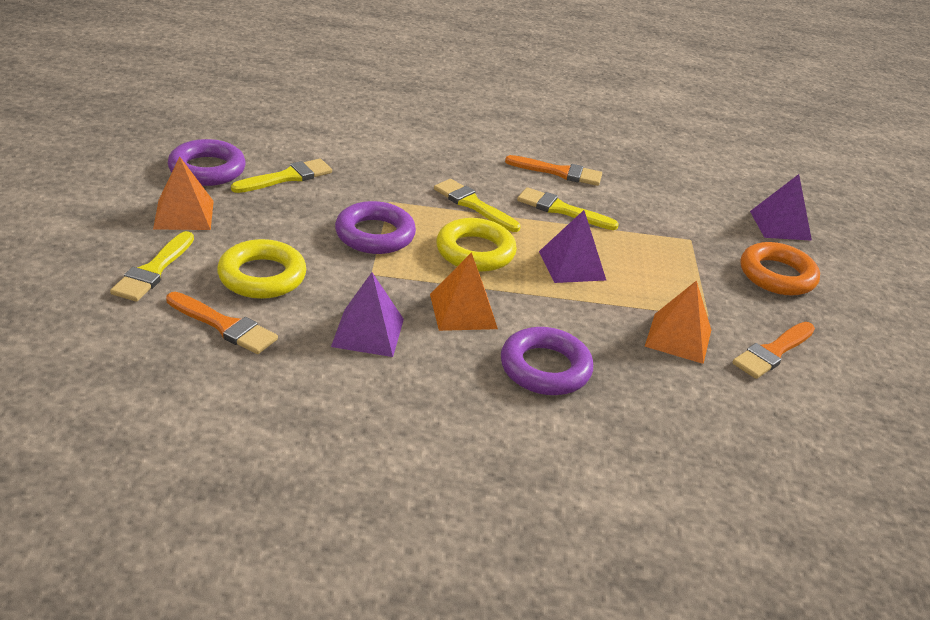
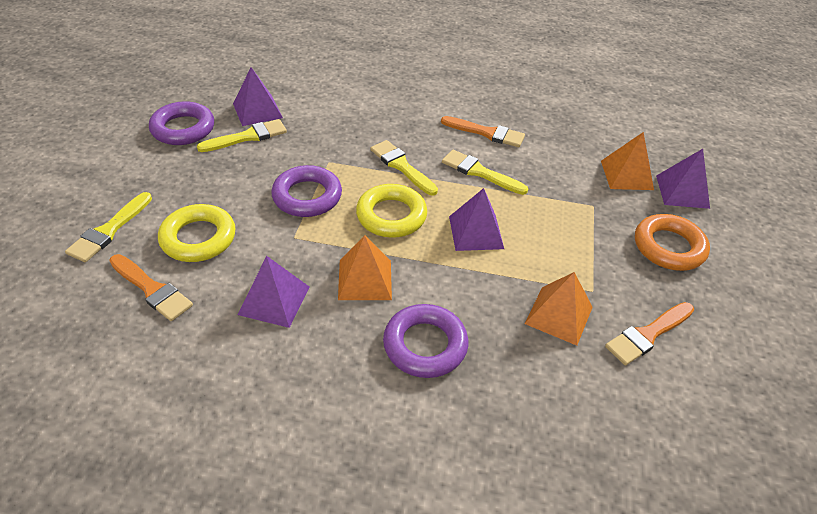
camera: 10 degrees right, 10 degrees up
(184, 214) = (151, 173): orange pyramid -> orange pyramid (626, 175)
(290, 151) = (257, 110): none -> purple pyramid

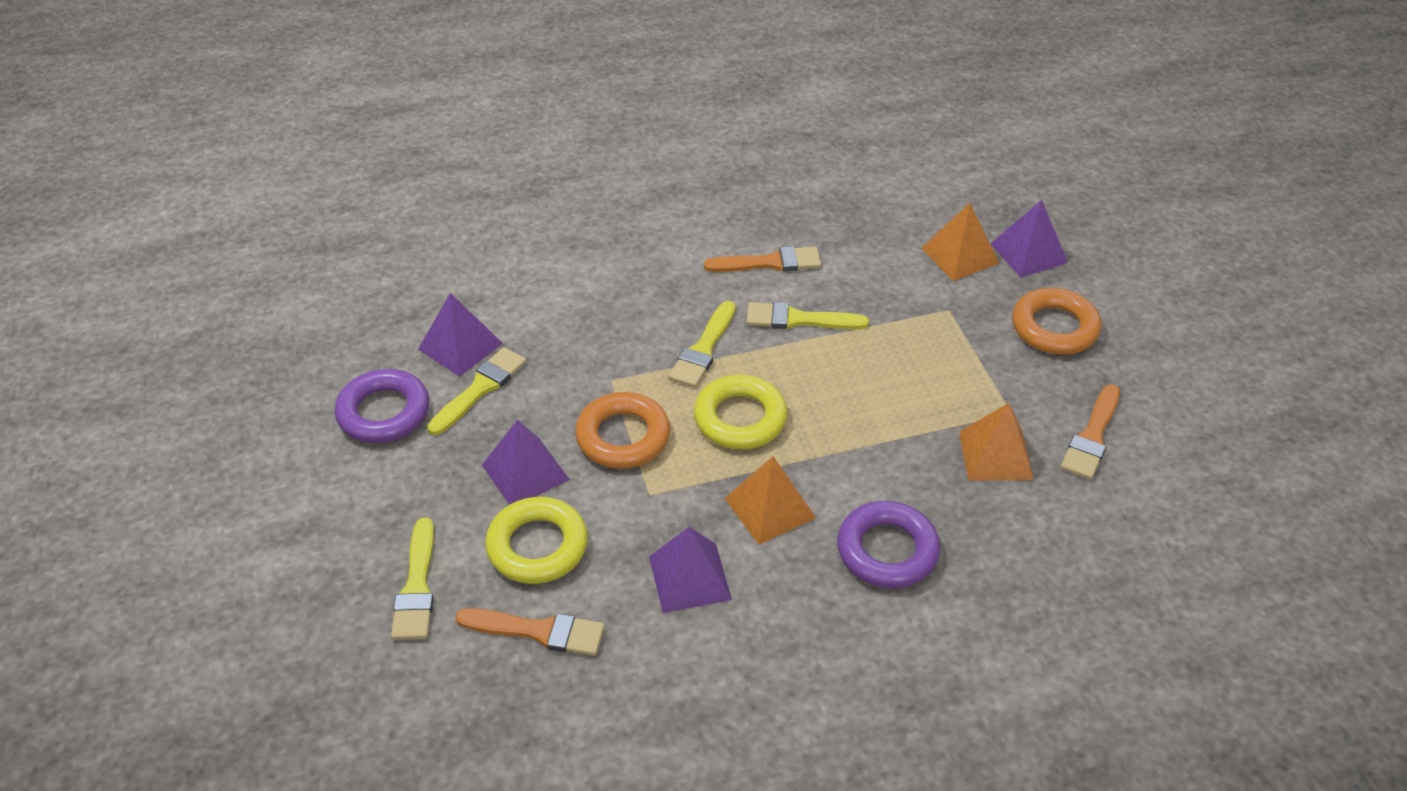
camera: 25 degrees left, 0 degrees up
(307, 196) = (623, 436): purple ring -> orange ring
(401, 166) = (703, 349): yellow brush -> yellow brush turned 90 degrees counterclockwise
(476, 232) = (847, 397): purple pyramid -> purple pyramid (525, 472)

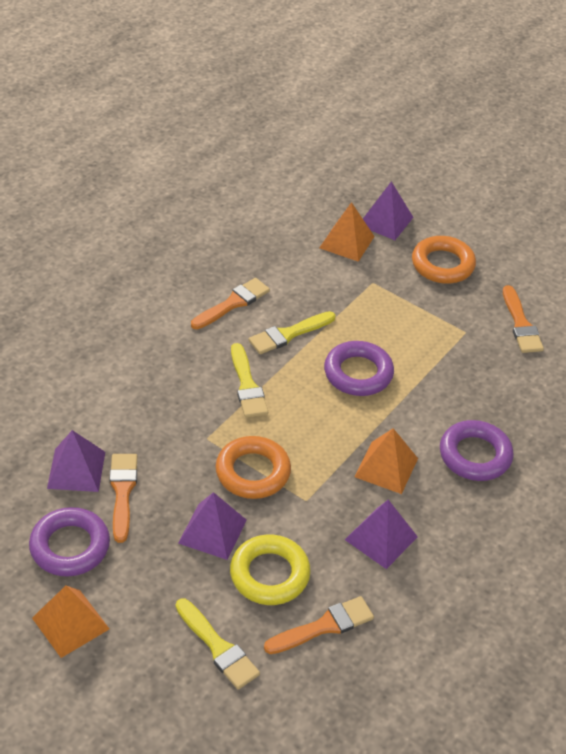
camera: 40 degrees left, 0 degrees up
(480, 388) = (122, 492): yellow brush -> orange brush
(740, 418) = (314, 420): yellow ring -> none
(836, 395) = (358, 373): none -> purple ring
(996, 455) = (481, 363): orange pyramid -> orange pyramid (70, 623)

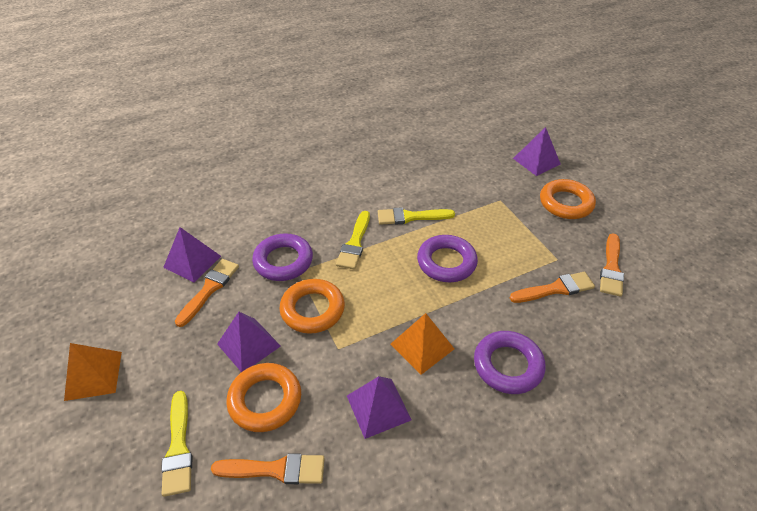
camera: 30 degrees right, 0 degrees up
(70, 546) = (142, 315): purple ring -> purple ring (283, 261)
(233, 303) = (384, 184): orange brush -> orange brush (555, 289)
(269, 574) = (265, 400): yellow ring -> orange ring
(346, 242) = (497, 167): orange pyramid -> none

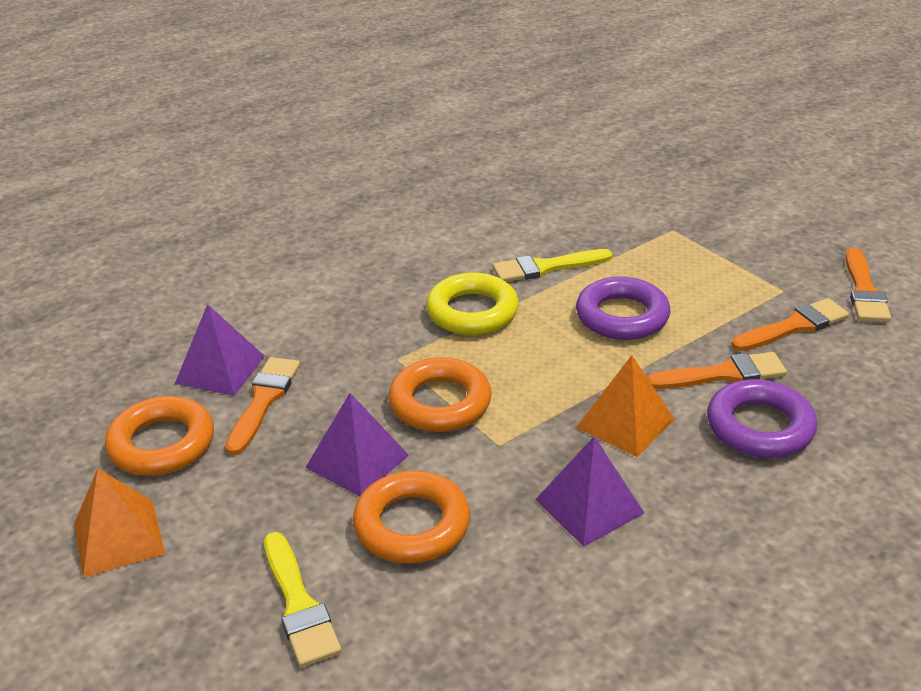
camera: 10 degrees left, 10 degrees down
(275, 469) = (463, 605): orange brush -> orange brush (723, 374)
(283, 261) = (368, 349): purple ring -> none
(354, 243) = (472, 312): yellow brush -> yellow ring
(536, 161) = (708, 175): purple pyramid -> none
(566, 203) = (770, 221): orange ring -> orange ring (162, 444)

